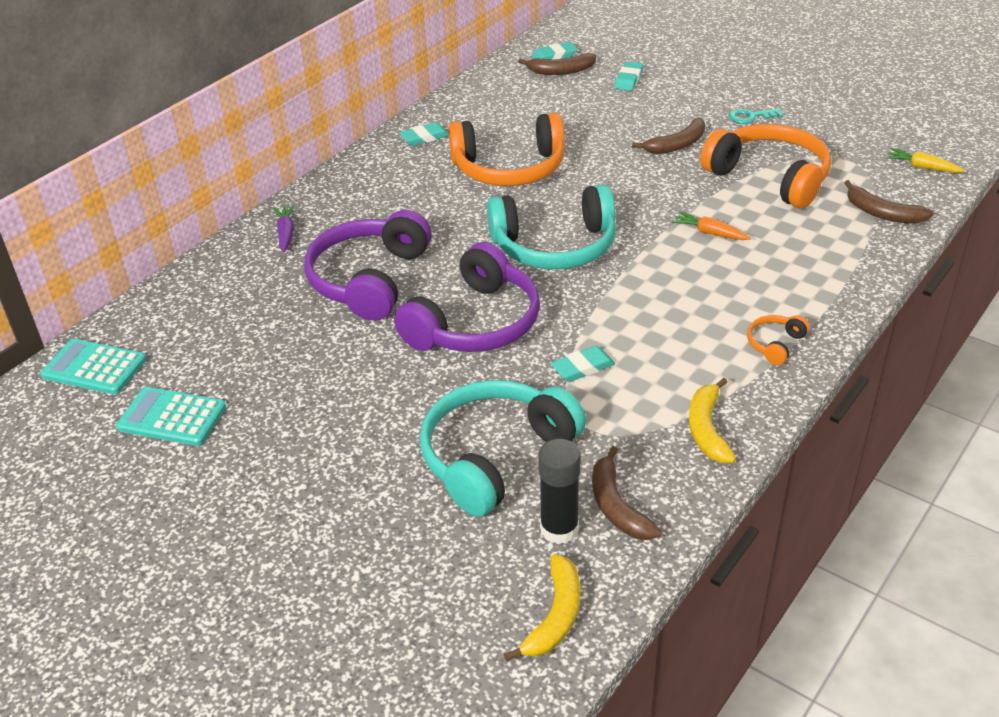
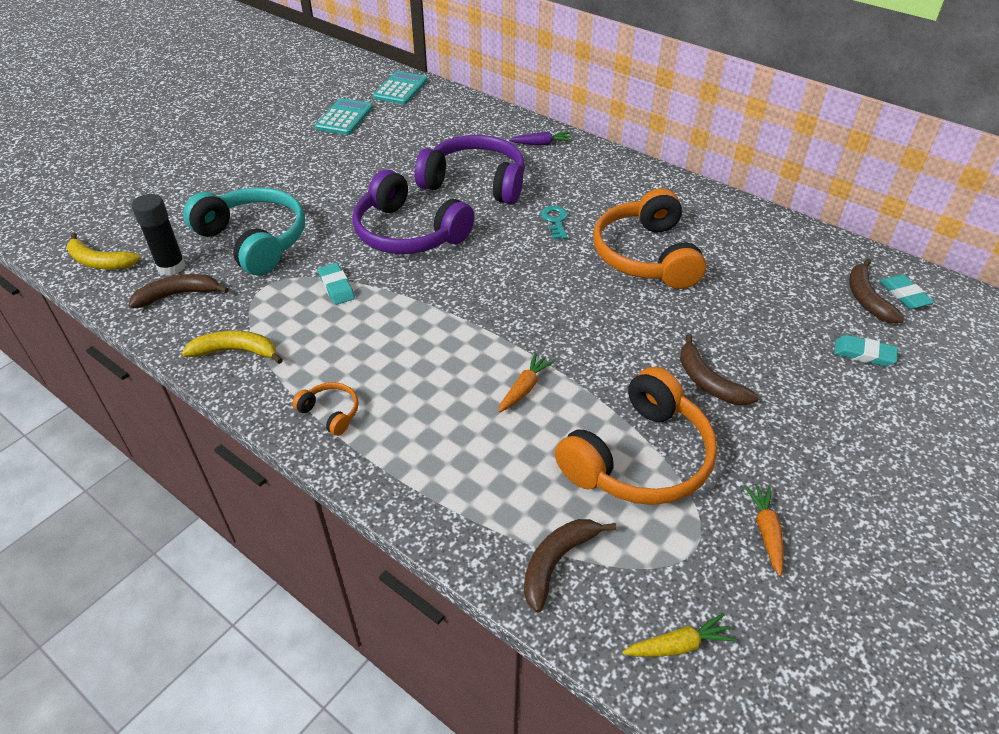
camera: 90 degrees right, 5 degrees up
(424, 137) = (698, 206): turquoise eraser -> none
(555, 246) = (510, 279): turquoise headphones -> none
(750, 117) = (792, 462): turquoise key -> turquoise key (555, 221)
(817, 131) = (766, 531): none -> orange carrot
(922, 167) = (678, 645): yellow carrot -> yellow carrot turned 45 degrees clockwise

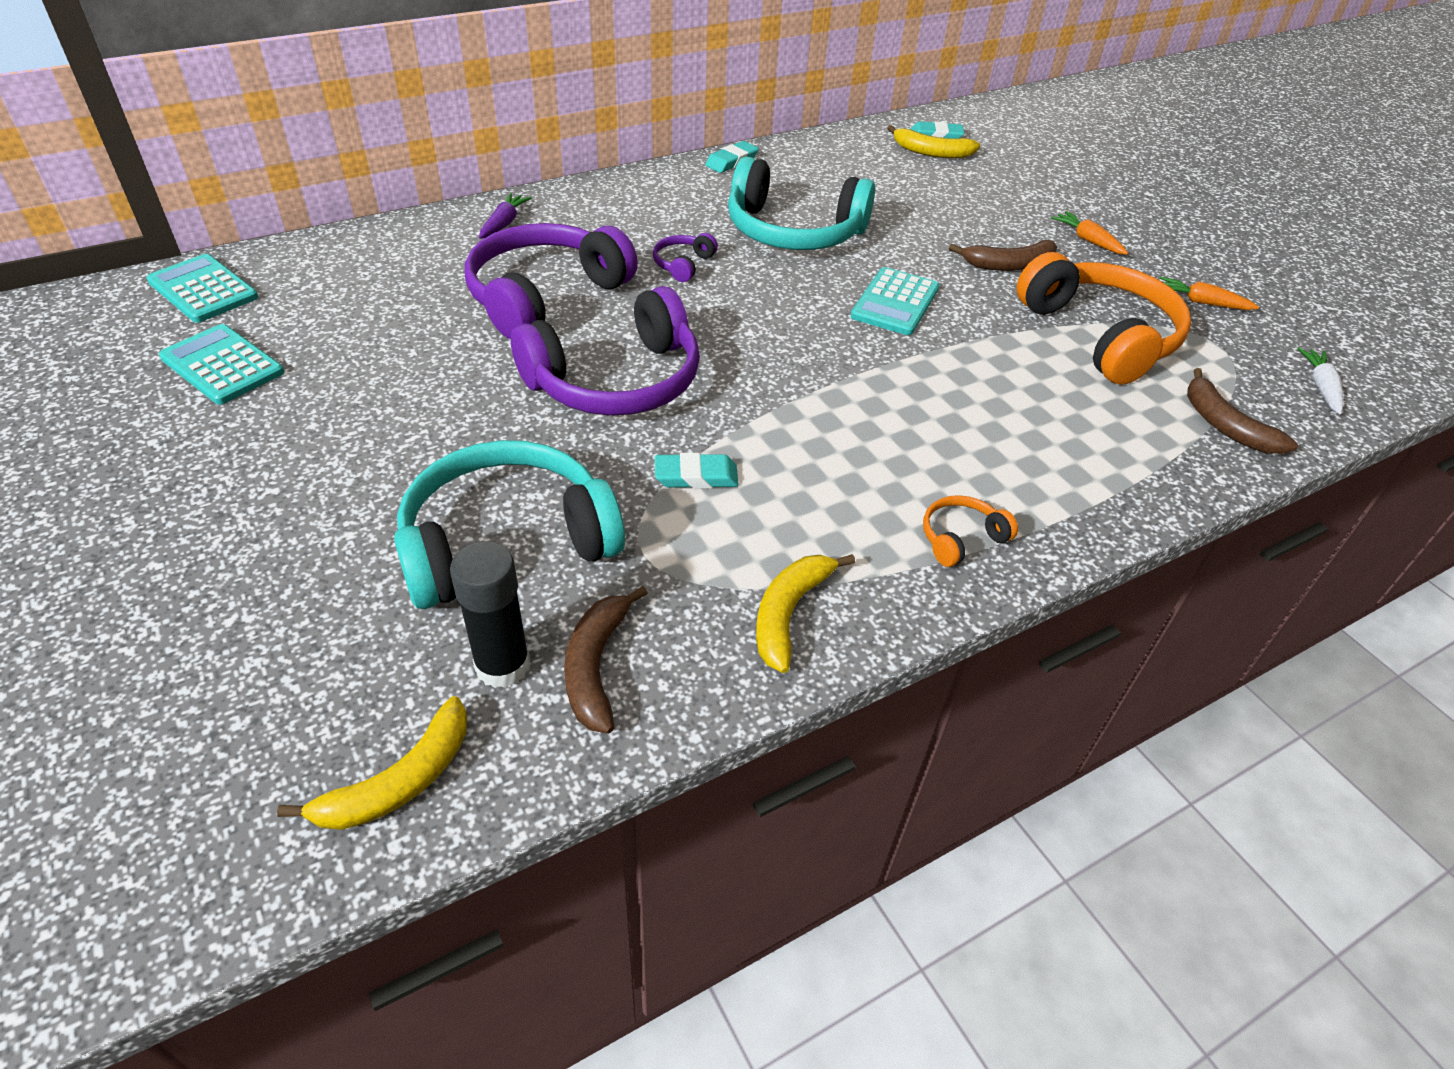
camera: 70 degrees left, 0 degrees up
(524, 388) = (975, 374): orange carrot -> orange carrot (1087, 240)
(555, 221) = (683, 264): turquoise key -> purple headphones
(590, 327) = (895, 302): none -> turquoise calculator
(646, 255) = (793, 231): orange headphones -> turquoise headphones
(678, 645) = (1320, 387): yellow carrot -> white carrot
(863, 354) = (1003, 181): turquoise eraser -> turquoise eraser (731, 161)
(866, 298) = (931, 152): brown banana -> yellow banana

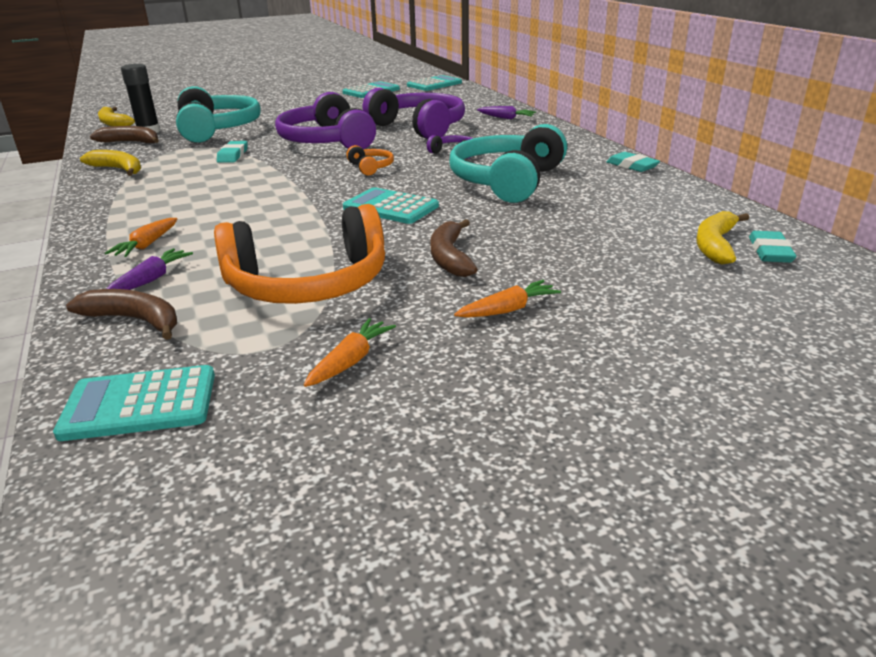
camera: 100 degrees right, 15 degrees down
(961, 538) = (123, 206): orange headphones -> orange headphones (371, 167)
(1073, 469) = (147, 245): none -> orange carrot
(1148, 439) = (151, 279): none -> purple carrot
(1225, 425) = (135, 320): brown banana -> brown banana turned 45 degrees clockwise
(1320, 387) = (140, 404): white carrot -> turquoise calculator

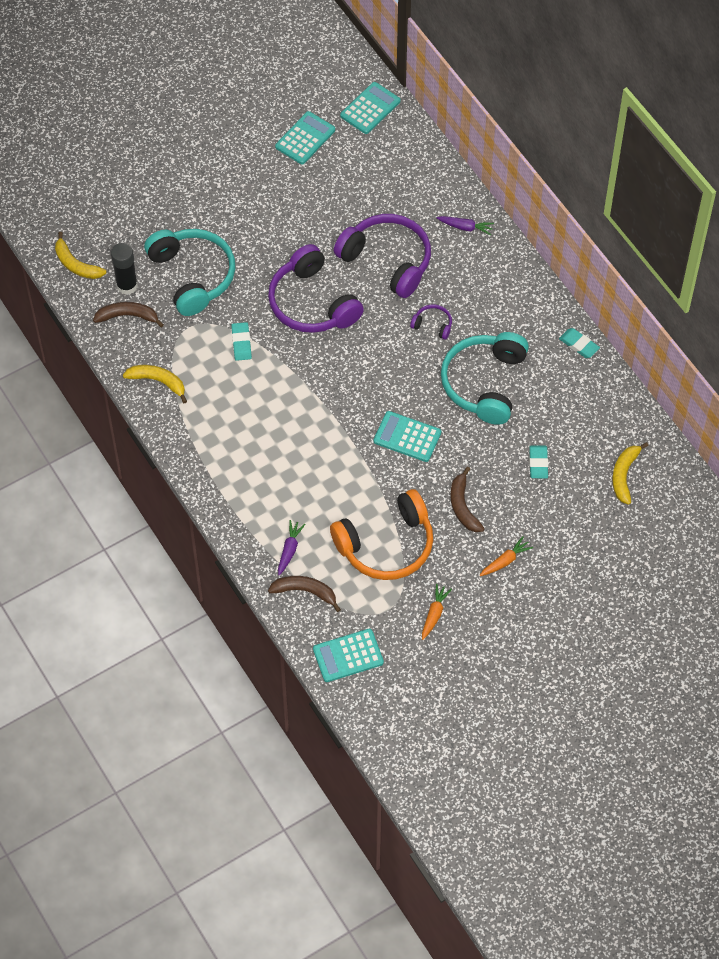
camera: 10 degrees left, 30 degrees up
(147, 245) = (261, 508): orange carrot -> none
(371, 167) = (370, 362): orange headphones -> none
(770, 252) = (655, 481): turquoise eraser -> turquoise eraser (538, 463)

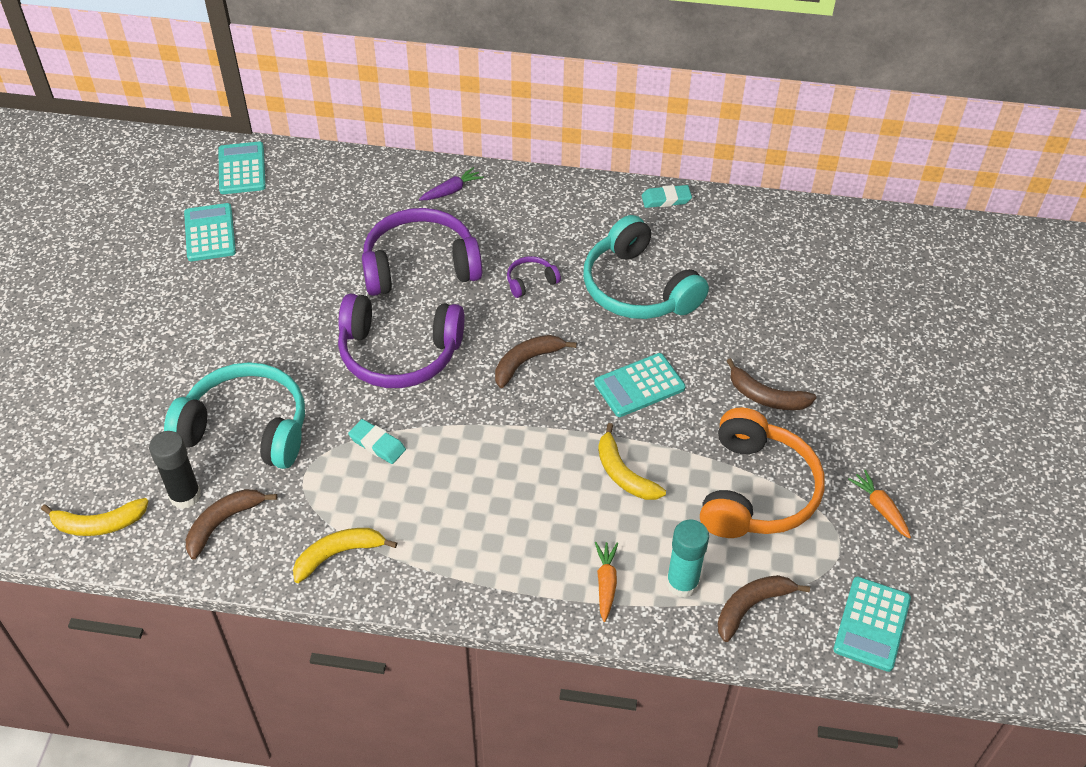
camera: 50 degrees left, 10 degrees down
(289, 550) = (682, 583): purple carrot -> turquoise glue stick
(368, 369) = (526, 362): none -> brown banana
(505, 561) = (863, 407): orange carrot -> orange carrot (606, 583)
(538, 463) = (770, 309): turquoise eraser -> none
(624, 475) = (841, 259): yellow banana -> yellow banana (623, 473)

